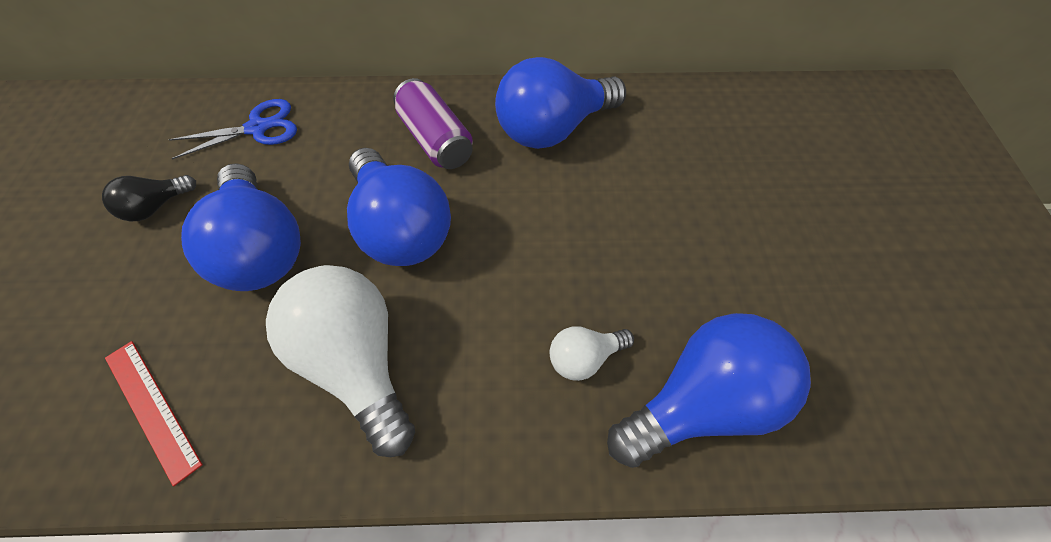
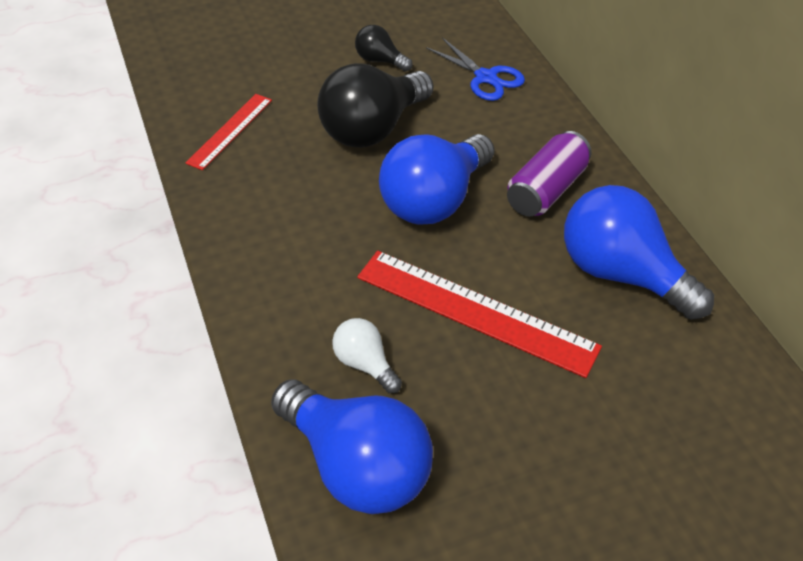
camera: 70 degrees right, 10 degrees down
(261, 249) = (372, 129): blue light bulb -> black light bulb
(356, 362) = (302, 218): white light bulb -> none
(554, 243) = (475, 311): none -> red ruler

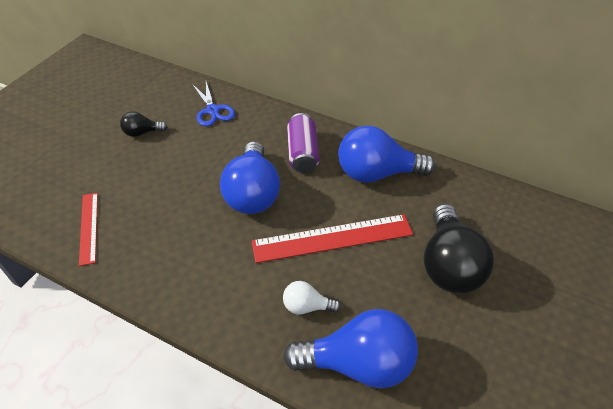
camera: 40 degrees left, 0 degrees up
(372, 129) = (178, 174): black light bulb -> black light bulb (448, 265)
(485, 78) = (212, 110): blue scissors -> blue scissors turned 60 degrees clockwise

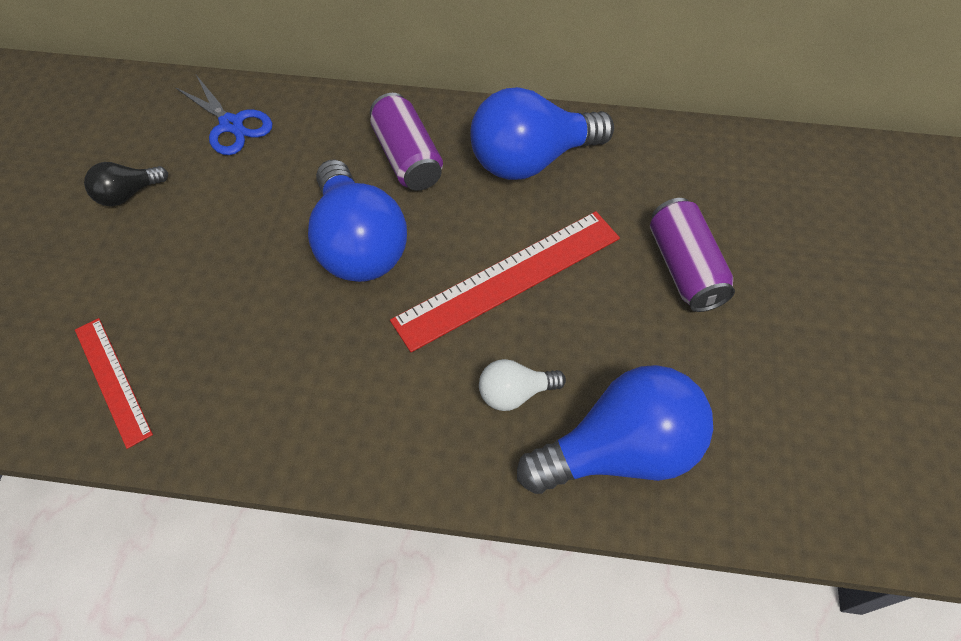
camera: 20 degrees left, 10 degrees up
(448, 265) = (684, 268): black light bulb -> purple can

